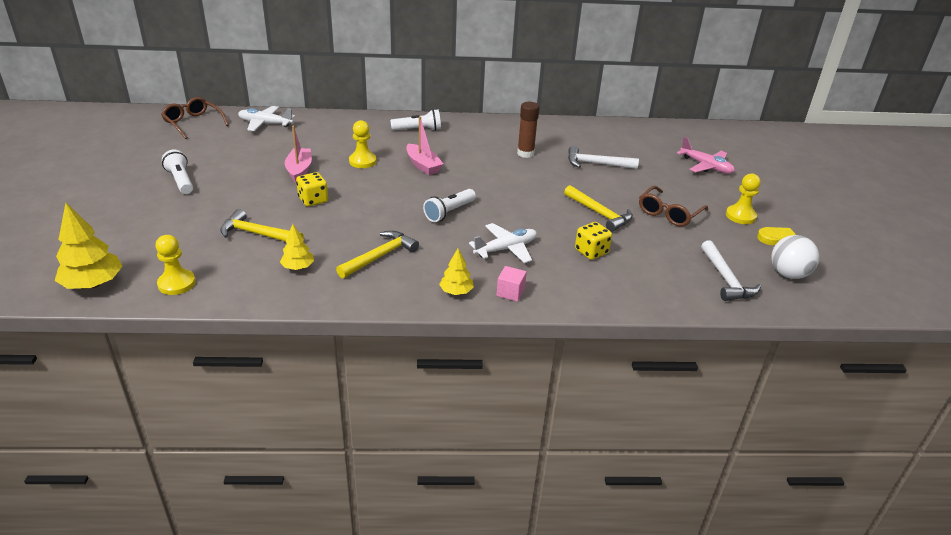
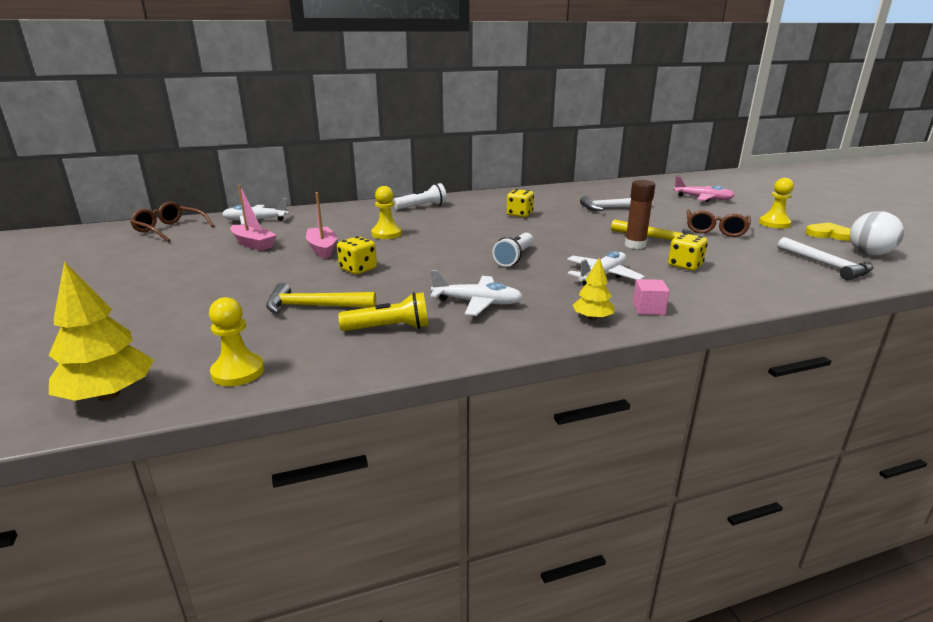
camera: 15 degrees left, 10 degrees down
(180, 181) = (182, 275): white flashlight -> none
(298, 267) = (389, 328): yellow tree -> yellow flashlight
(380, 256) = (477, 303): yellow hammer -> white plane
(423, 165) = (452, 229): pink boat -> pink boat (253, 244)
(499, 156) = (519, 214): none -> yellow dice
(525, 153) = (541, 210): brown glue stick -> brown glue stick (635, 245)

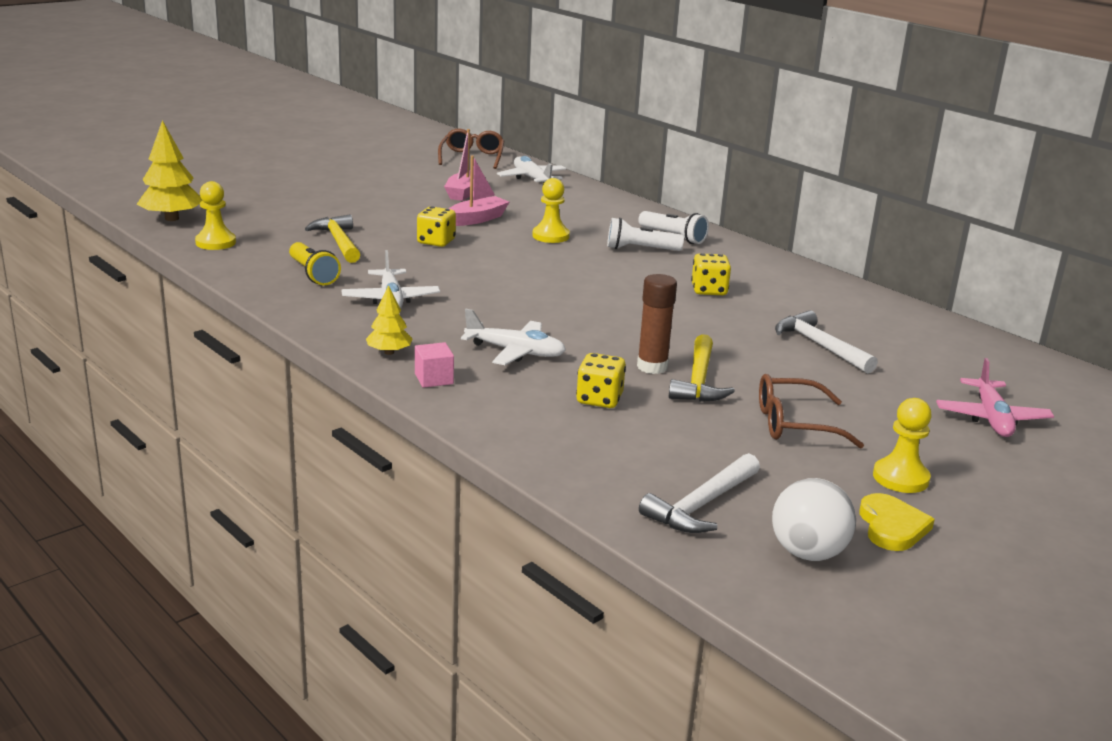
camera: 65 degrees right, 0 degrees up
(515, 258) = (533, 303): white flashlight -> white flashlight (640, 249)

